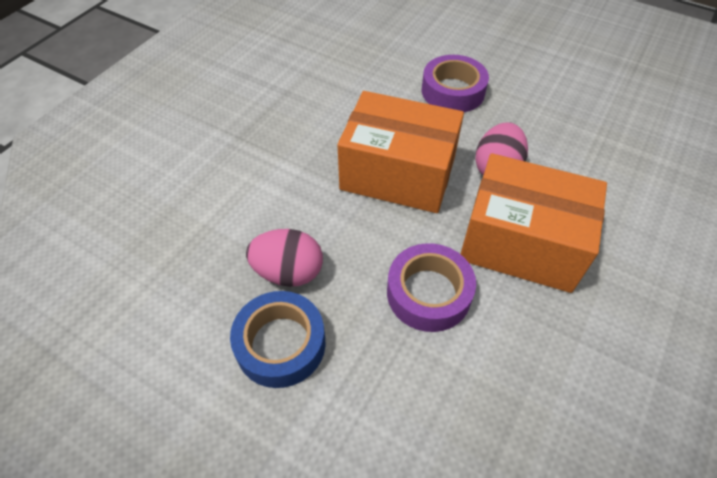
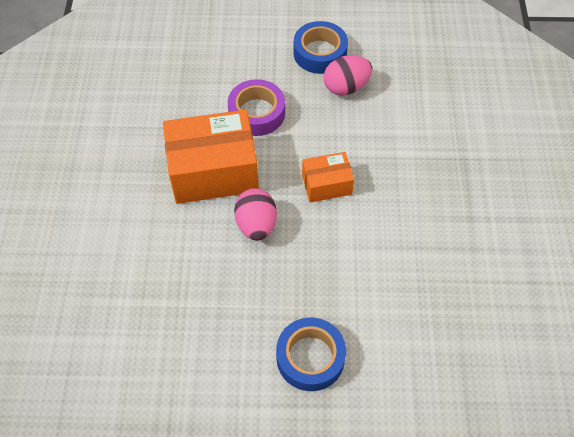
camera: 150 degrees right, 5 degrees up
(398, 173) = (326, 184): orange box -> orange box, size x0.53
(453, 91) = (334, 293): purple tape -> none
(499, 64) = (310, 357): none -> blue tape

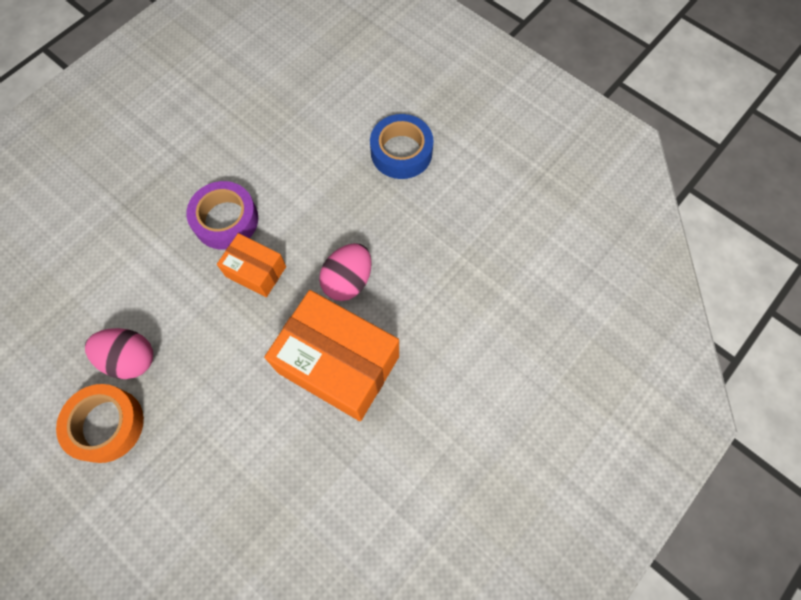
camera: 140 degrees left, 10 degrees up
(257, 113) = (240, 399): purple tape -> purple tape (226, 220)
(320, 53) = (106, 425): blue tape -> orange tape

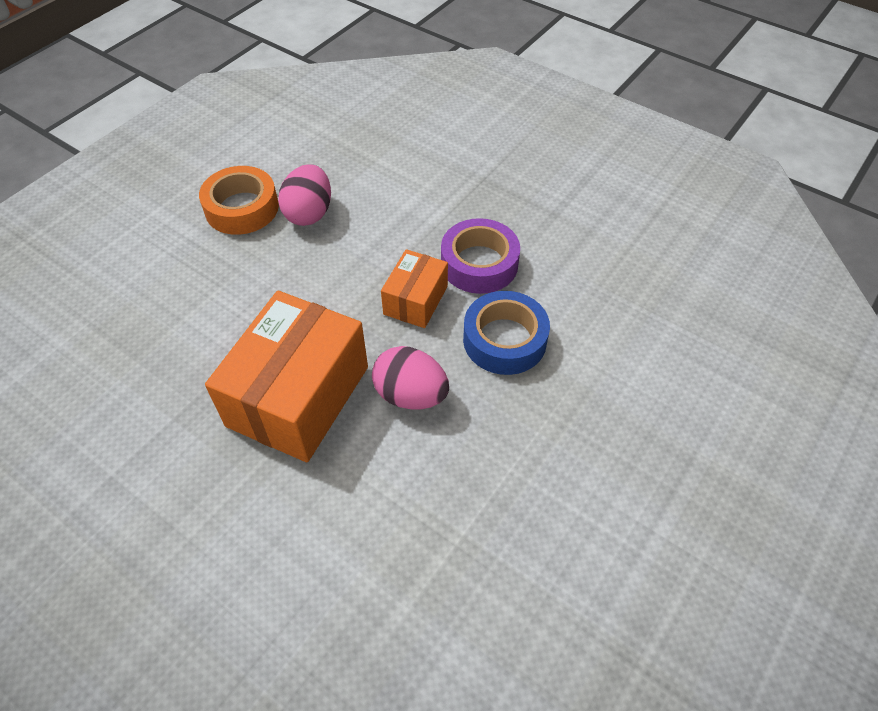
camera: 85 degrees right, 15 degrees down
(401, 152) = (621, 441): blue tape -> blue tape (504, 340)

